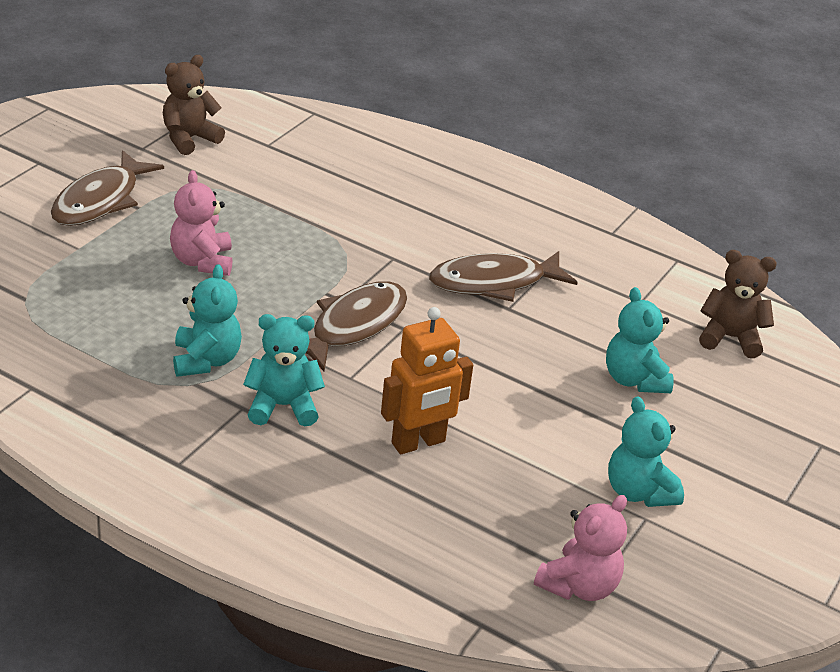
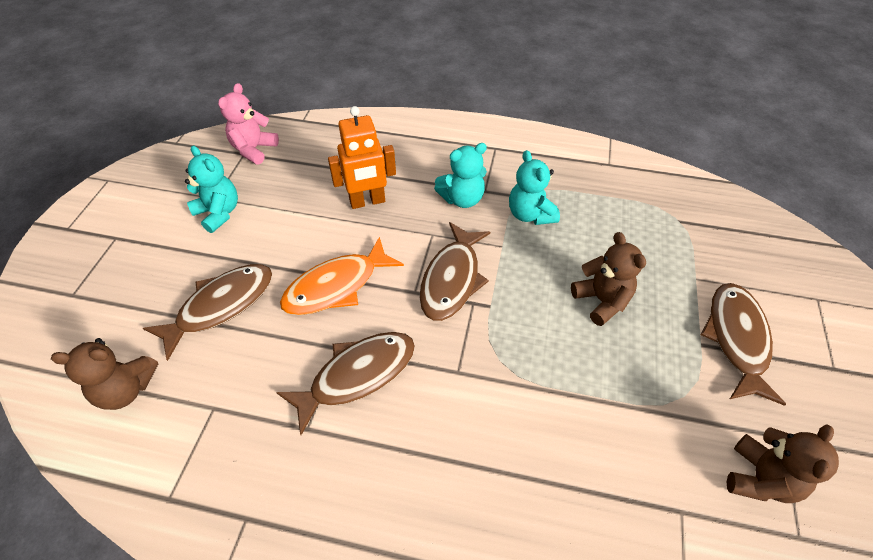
camera: 165 degrees right, 15 degrees up
(202, 262) = (601, 301): pink teddy bear -> brown teddy bear
(418, 443) = (367, 202): orange robot -> orange robot turned 150 degrees counterclockwise
(493, 359) = (337, 286): none -> orange fish
(634, 379) = (221, 306): turquoise teddy bear -> brown fish

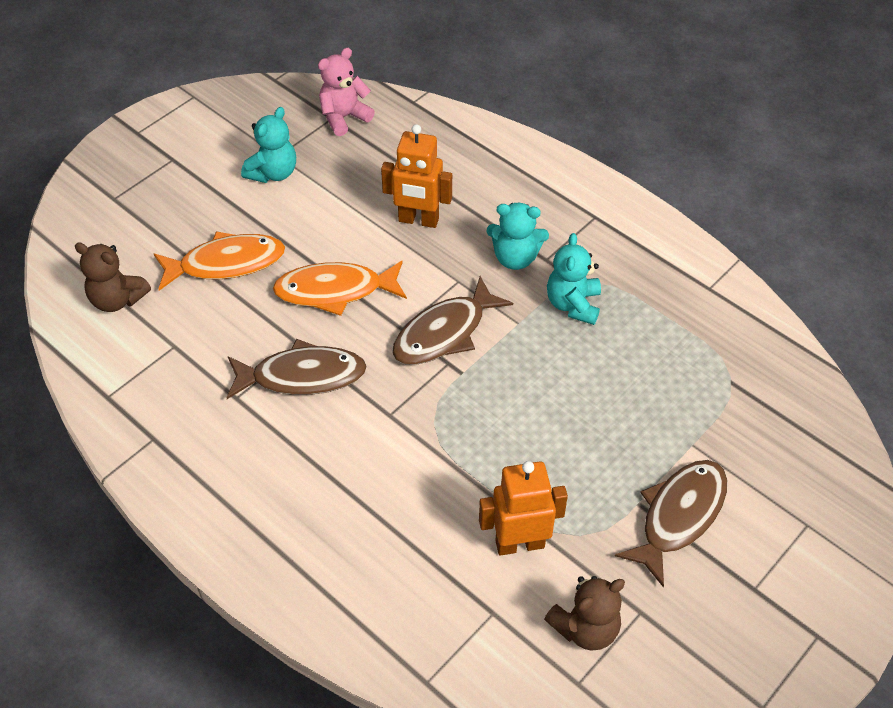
camera: 30 degrees right, 0 degrees up
(219, 213) = (273, 173): turquoise teddy bear -> turquoise teddy bear turned 45 degrees clockwise
(221, 306) = (226, 263): brown fish -> orange fish
(601, 301) = (574, 419): brown teddy bear -> none
(649, 430) = (519, 543): none -> orange robot

